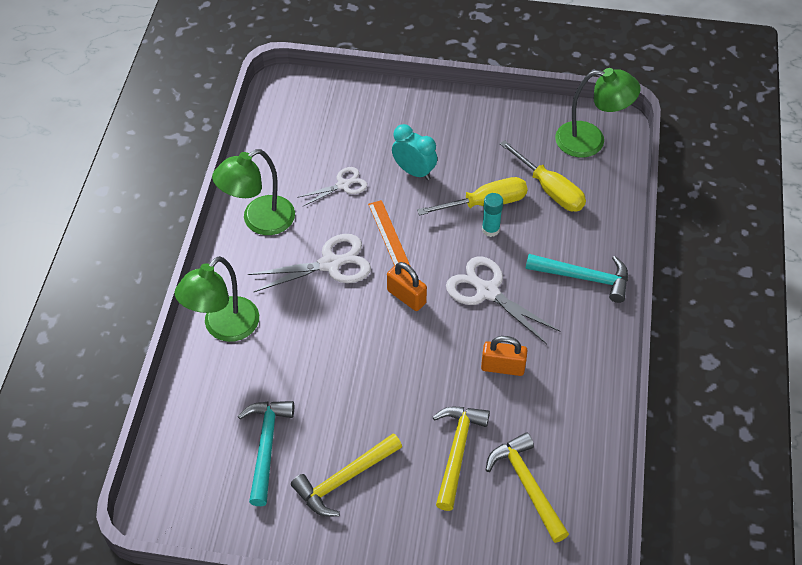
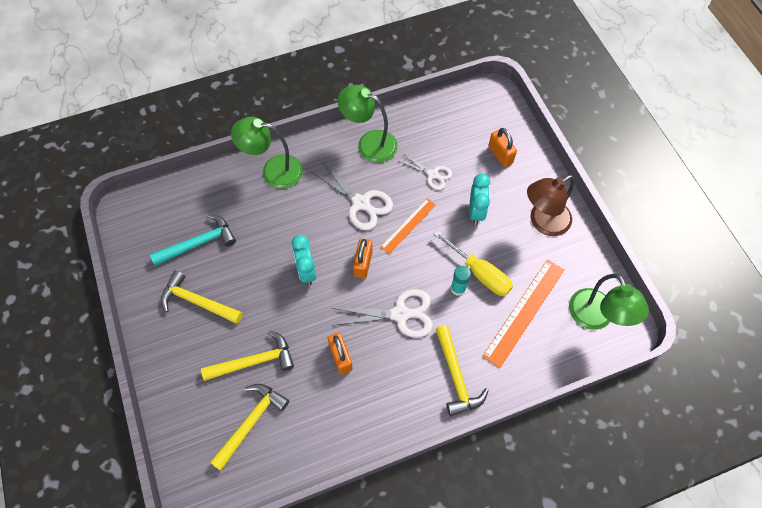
camera: 60 degrees right, 10 degrees up
(362, 118) = (500, 155): none -> orange padlock
(379, 353) = (307, 271): none -> turquoise clock
(464, 126) = (543, 222): none -> brown lamp
(487, 292) = (400, 314): white scissors -> white scissors turned 75 degrees clockwise
(550, 190) = (524, 312): yellow screwdriver -> orange ruler
(584, 278) = (456, 376): turquoise hammer -> yellow hammer

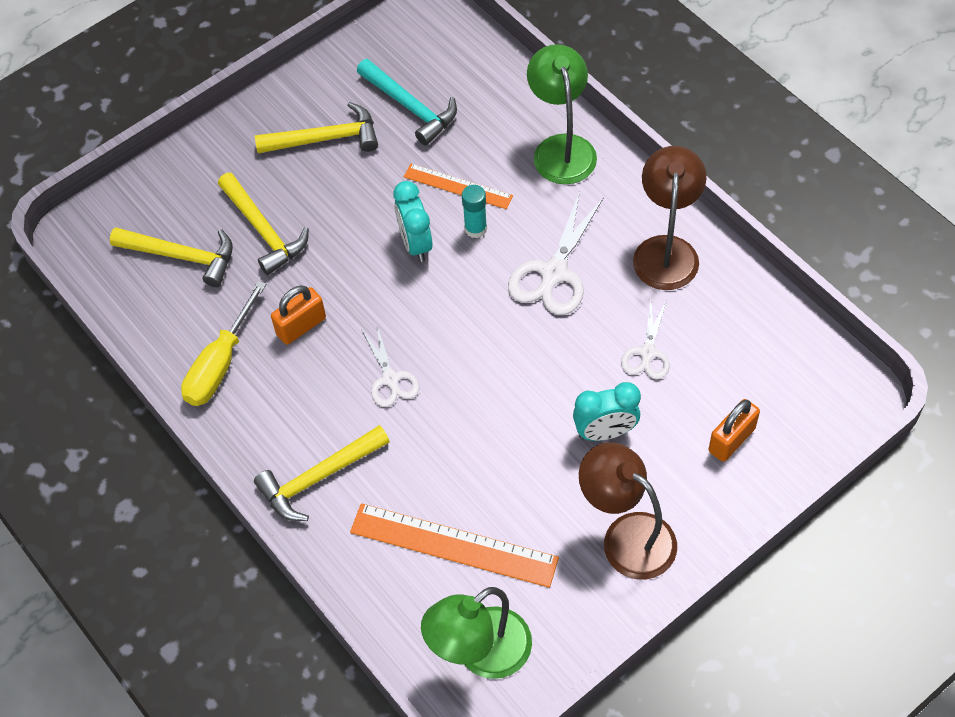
camera: 75 degrees right, 5 degrees down
(198, 301) = (325, 139): yellow hammer -> yellow hammer turned 75 degrees clockwise
(307, 271) = (415, 243): turquoise clock -> turquoise clock turned 75 degrees counterclockwise
(363, 263) = (453, 307): orange padlock -> none
(369, 143) = (666, 250): green lamp -> brown lamp
(400, 314) = (390, 379): white scissors -> white scissors, size x0.61
(408, 226) = (540, 346): orange ruler -> orange ruler (458, 186)
(458, 288) = (459, 443): turquoise glue stick -> turquoise glue stick (475, 229)
(480, 273) = (497, 466): yellow screwdriver -> yellow screwdriver (219, 365)

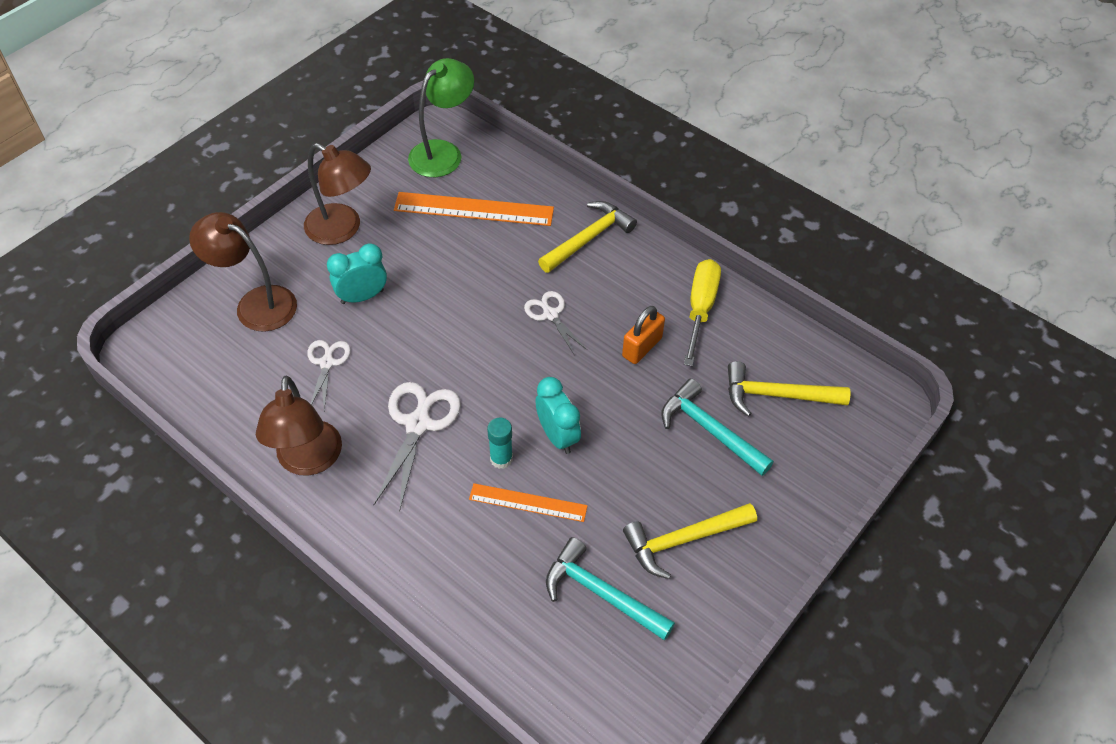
camera: 165 degrees right, 5 degrees down
(263, 230) = (710, 430): yellow hammer -> turquoise hammer
(561, 148) = (423, 563): green lamp -> none
(731, 440) = (256, 303): orange padlock -> brown lamp

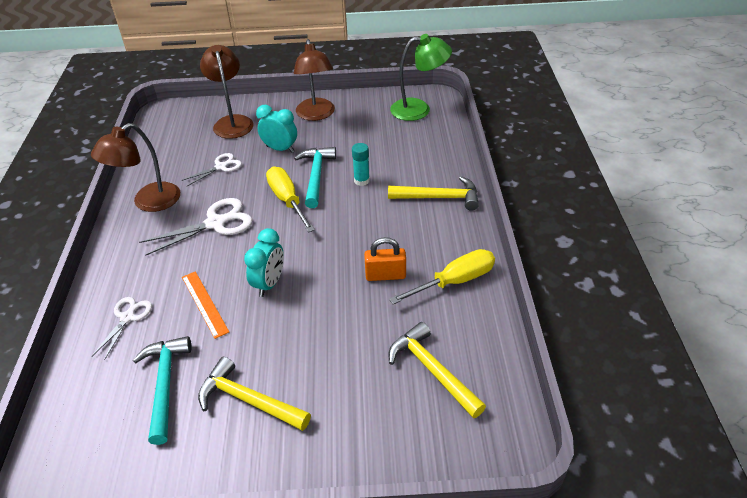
camera: 50 degrees right, 10 degrees down
(453, 345) = (287, 200): none -> yellow screwdriver
(474, 209) = (395, 144): orange ruler -> none
(501, 459) = (226, 271): turquoise glue stick -> turquoise glue stick (361, 181)
(550, 314) = (359, 221): white scissors -> white scissors (127, 317)
(710, 430) = (358, 353): turquoise hammer -> turquoise hammer (316, 176)

